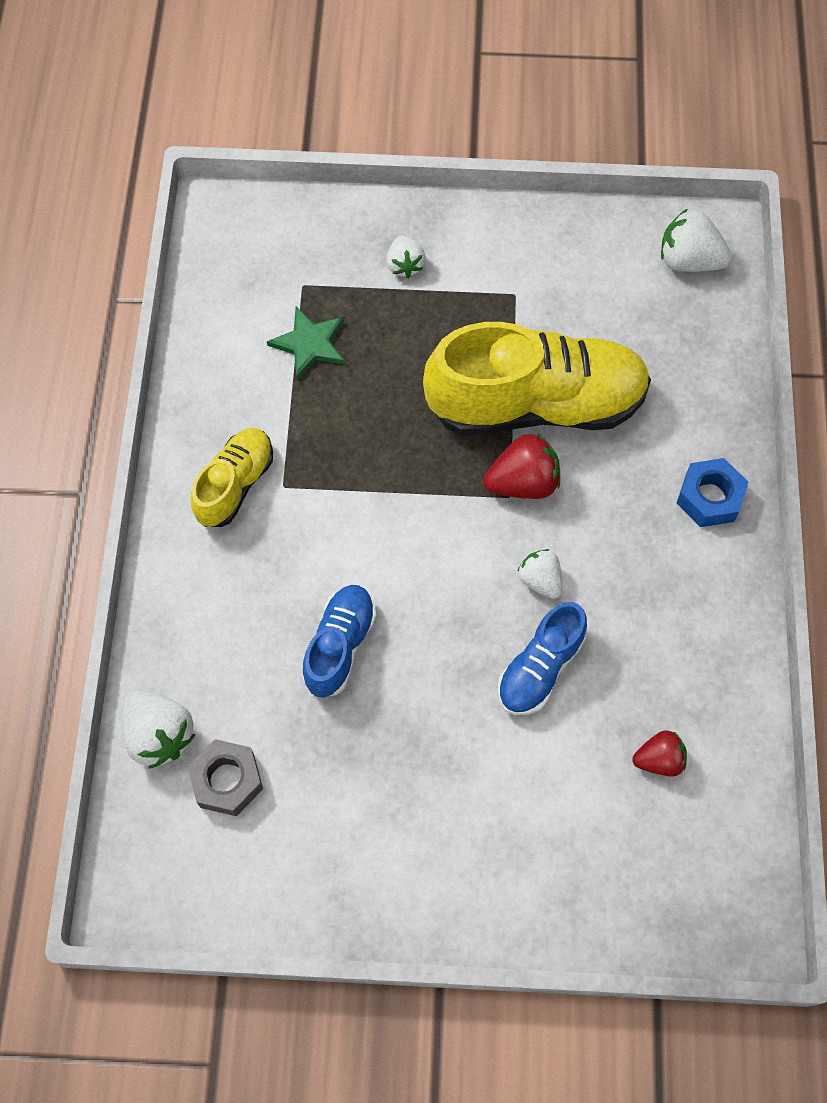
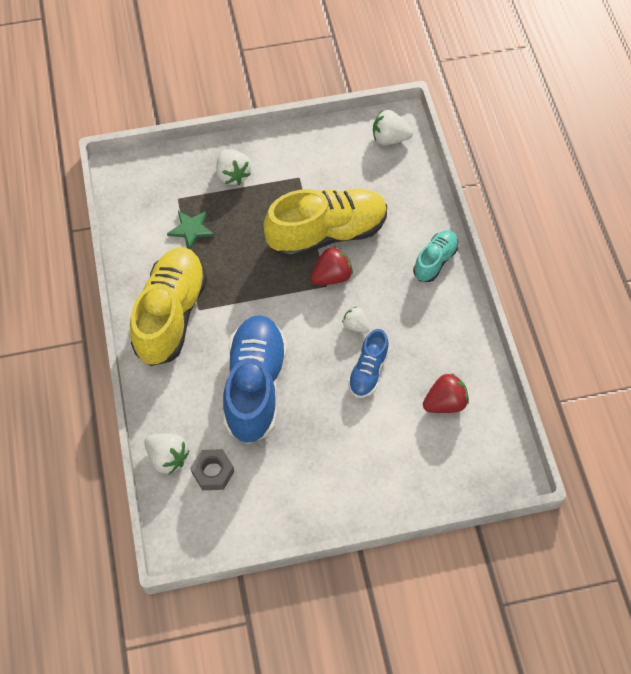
camera: 15 degrees left, 5 degrees down
(235, 485) = (171, 315): yellow shoe -> yellow shoe, size x1.96
(340, 646) = (255, 386): blue shoe -> blue shoe, size x1.96
(405, 265) = (233, 175): white strawberry -> white strawberry, size x1.56
(659, 759) = (445, 403): red strawberry -> red strawberry, size x1.56
(709, 497) = (435, 261): blue nut -> turquoise shoe

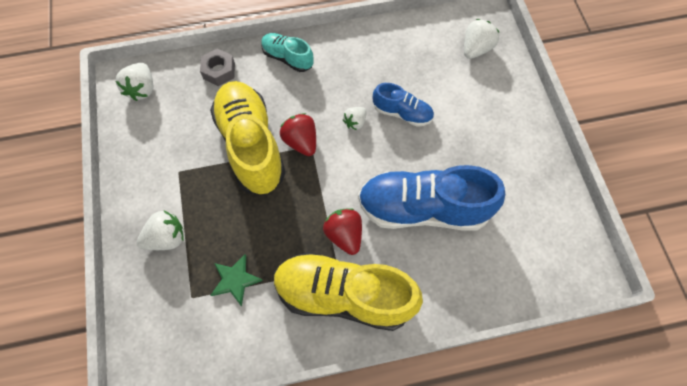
camera: 90 degrees left, 5 degrees up
(168, 458) = (507, 288): white strawberry -> white strawberry (476, 49)
(213, 472) = (516, 244): grey nut -> grey nut (219, 71)
(445, 403) = (429, 57): red strawberry -> red strawberry (344, 235)

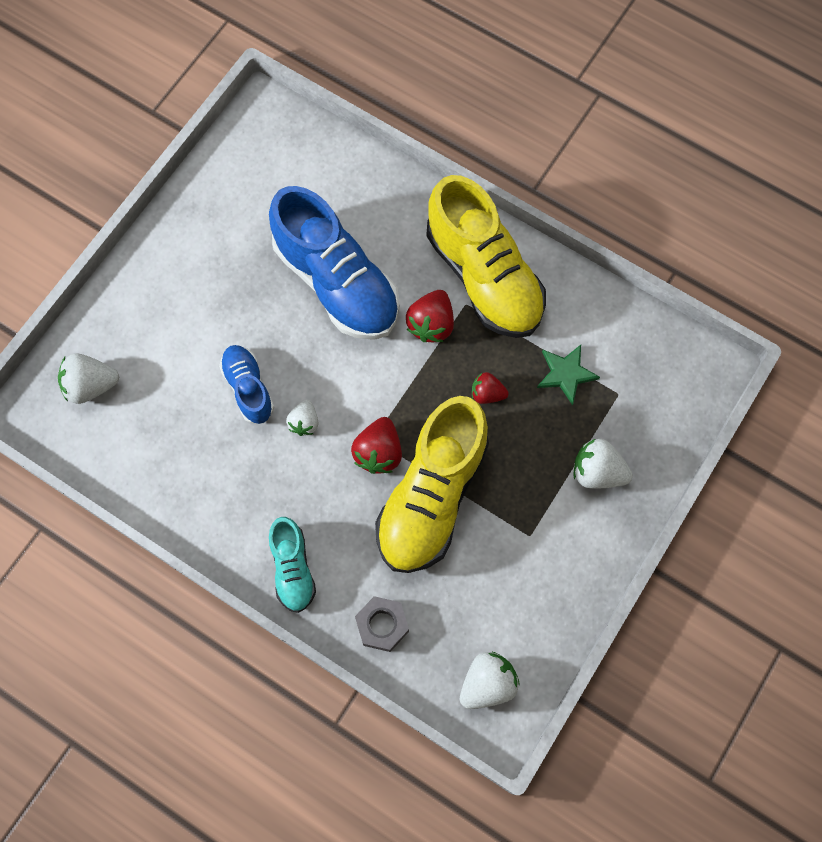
camera: 135 degrees left, 5 degrees up
(272, 225) = (487, 394): none -> red strawberry
(355, 122) = (304, 422): white strawberry -> white strawberry turned 105 degrees clockwise

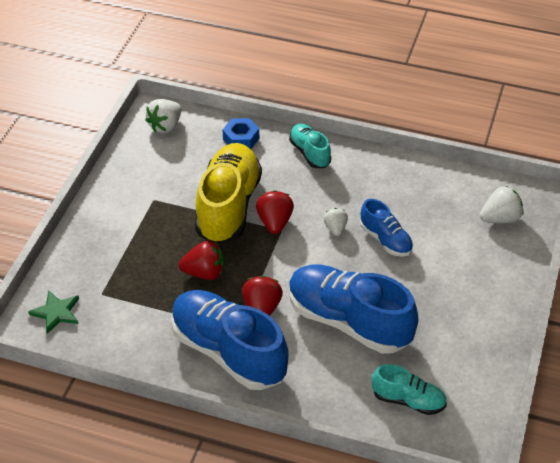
camera: 165 degrees right, 25 degrees down
(309, 173) = (408, 400): none -> turquoise shoe
(382, 625) = (241, 139): grey nut -> blue nut
(484, 276) = (228, 352): yellow shoe -> blue shoe
(487, 394) = (204, 273): red strawberry -> red strawberry, size x1.56
(566, 374) = (145, 298): green star -> green star (56, 312)
(597, 472) = (111, 243): white strawberry -> none

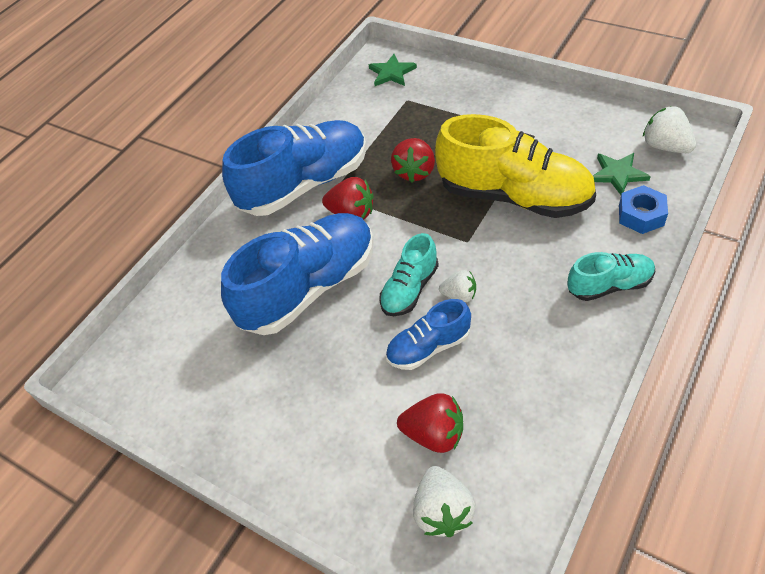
camera: 110 degrees right, 5 degrees up
(198, 151) = (617, 174): none -> green star
(274, 222) = (480, 236): red strawberry -> red strawberry (434, 434)
(408, 400) = (185, 326): turquoise shoe -> turquoise shoe (410, 289)

